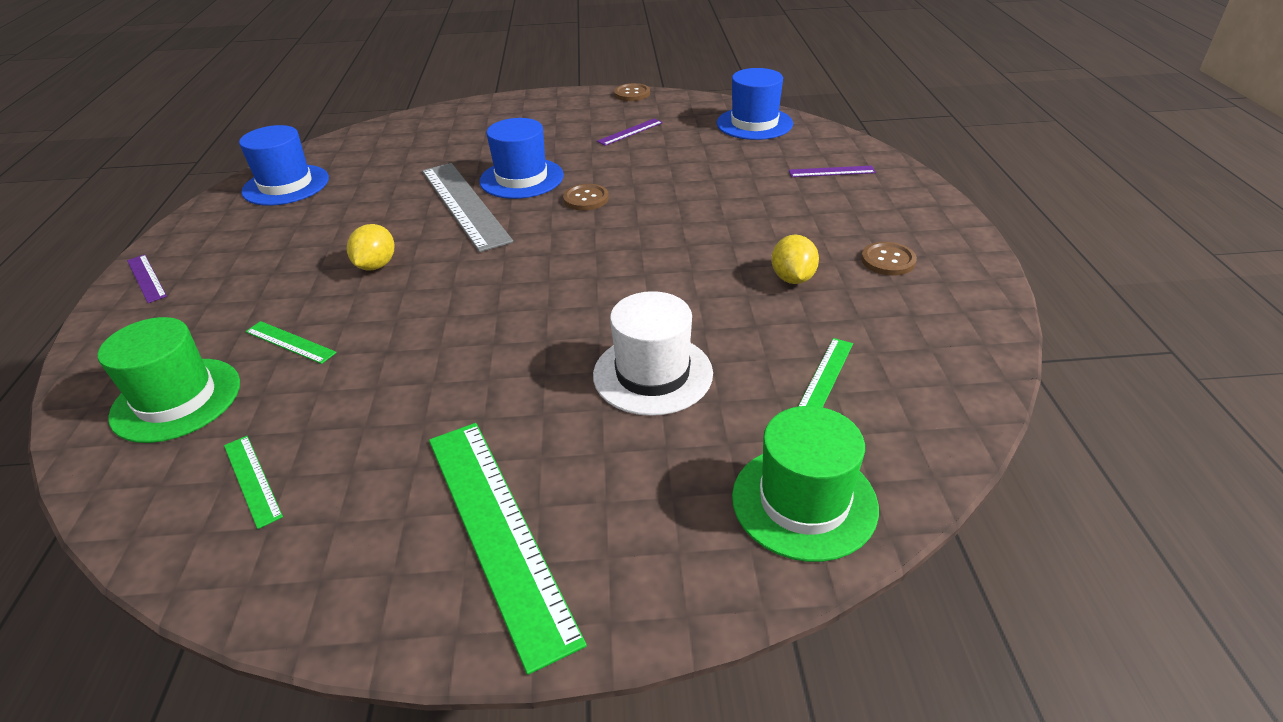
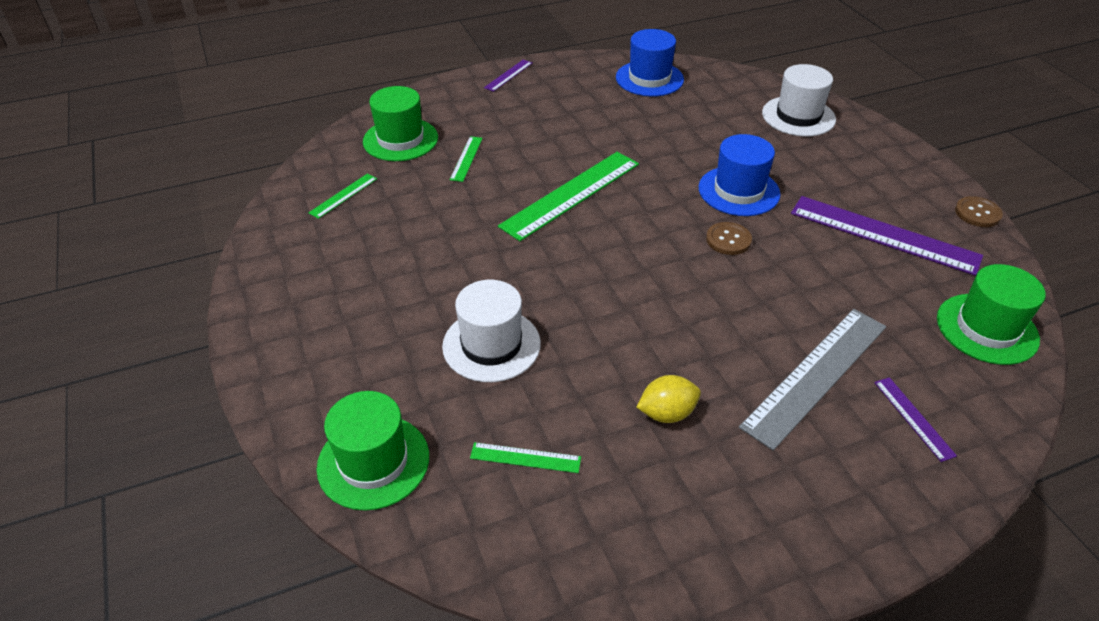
camera: 70 degrees right, 5 degrees up
(376, 265) = (567, 161): yellow lemon -> none
(442, 127) = (798, 116): none -> white hat
(464, 204) = (675, 173): grey ruler -> grey ruler (816, 375)
(498, 531) = (321, 308): green ruler -> green ruler (571, 194)
(630, 132) = (883, 234): purple ruler -> purple ruler, size x2.16
(754, 123) = (987, 329): blue hat -> green hat
(888, 260) = (740, 490): brown button -> none

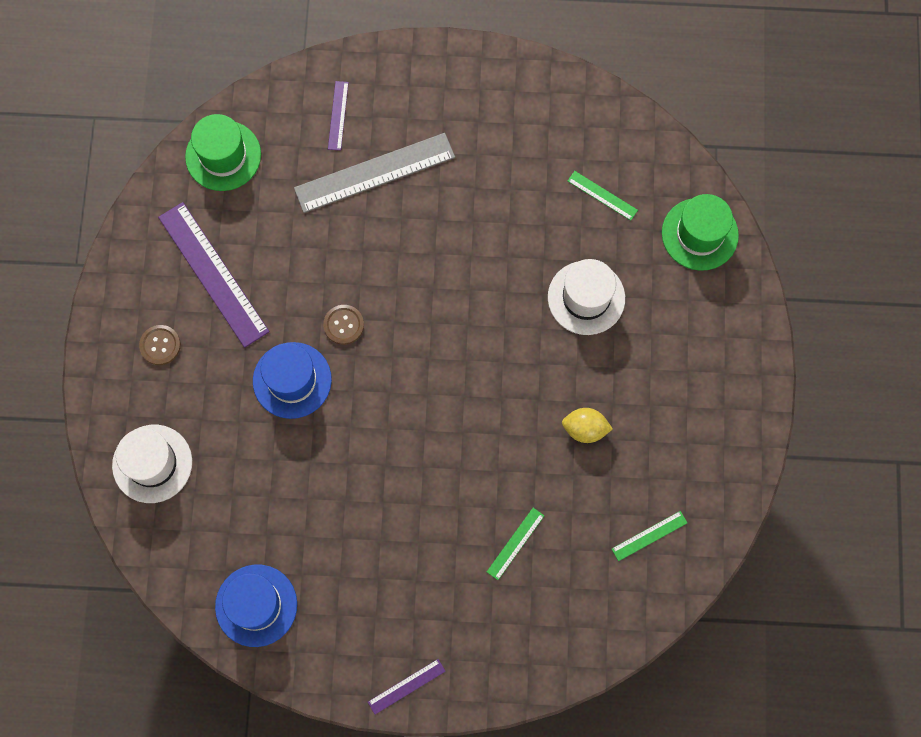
camera: 155 degrees left, 30 degrees up
(400, 139) = (568, 607): green hat -> none
(571, 194) = (443, 443): green ruler -> none
(667, 413) = (494, 188): yellow lemon -> yellow lemon (585, 429)
(977, 213) = (114, 262): brown button -> brown button (160, 345)

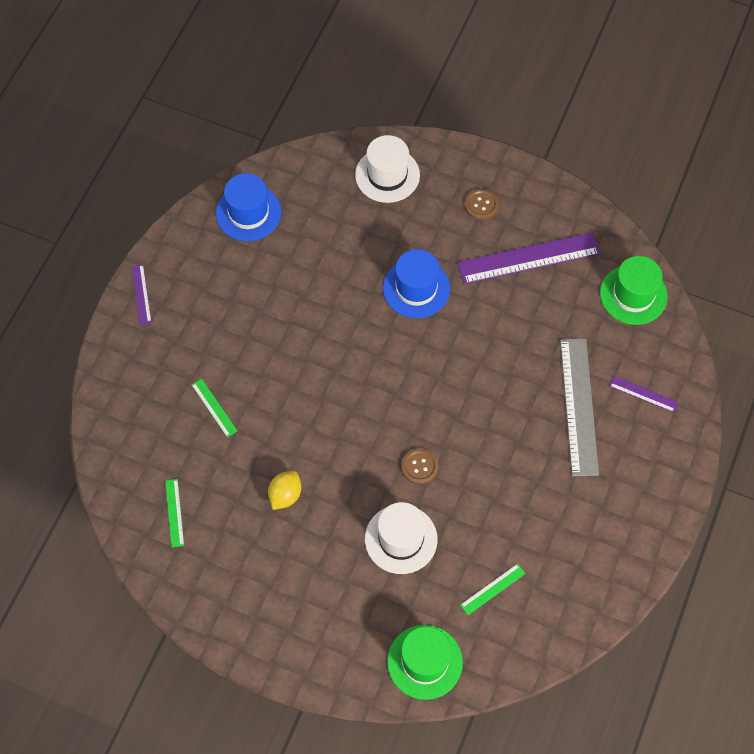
camera: 110 degrees right, 10 degrees down
(343, 325) = (449, 340): brown button -> brown button (419, 467)

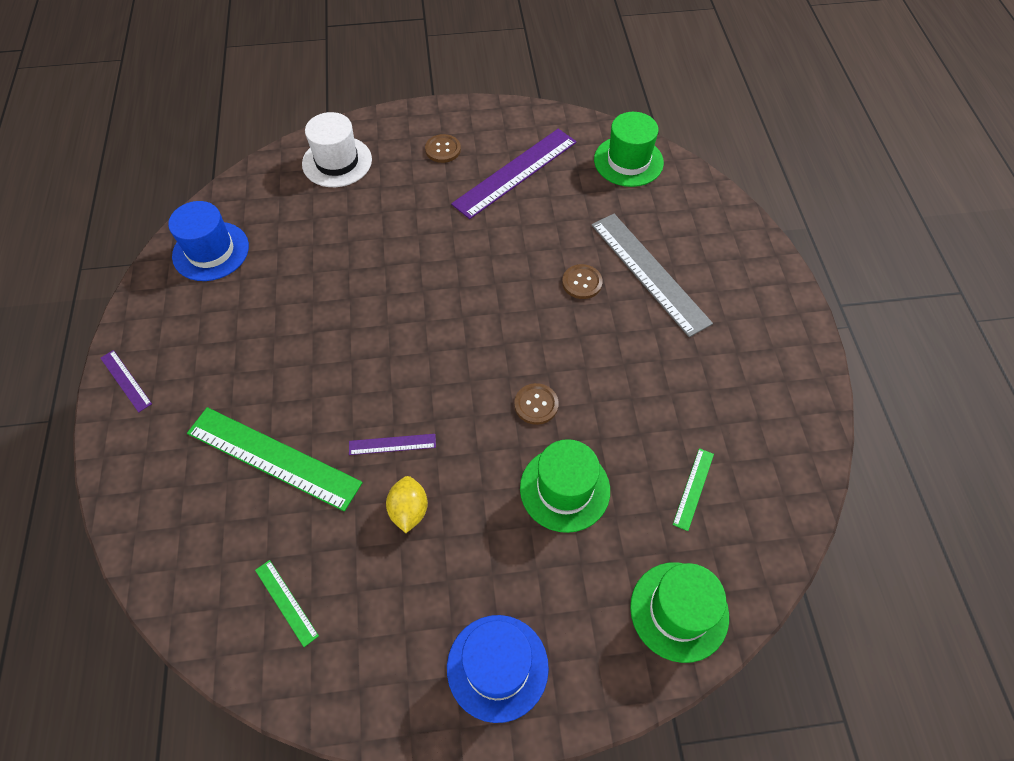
camera: 30 degrees left, 5 degrees down
(214, 407) = (273, 458): green ruler -> green ruler, size x2.16
(401, 539) = (565, 489): white hat -> green hat
(416, 288) = (425, 243): blue hat -> blue hat (497, 667)
(518, 386) = (582, 282): none -> brown button
(643, 394) = (698, 235): purple ruler -> purple ruler (392, 444)

